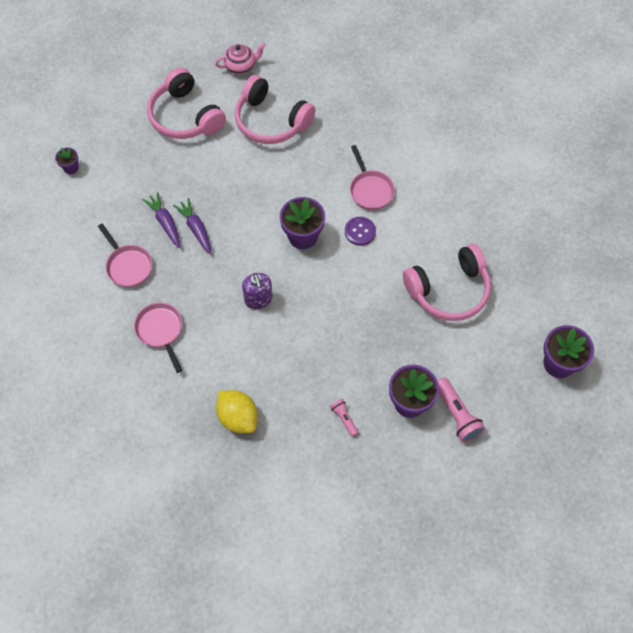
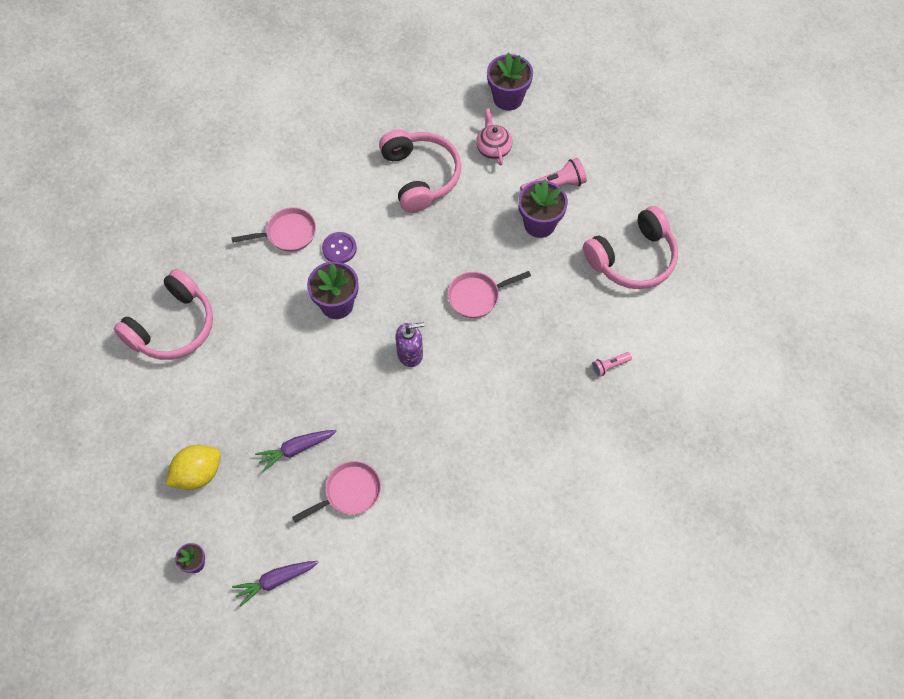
camera: 85 degrees left, 0 degrees up
(160, 331) = (438, 456): pink pan -> pink pan (477, 296)
(185, 116) = (144, 423): pink headphones -> pink headphones (632, 258)
(196, 229) = (310, 415): purple carrot -> purple carrot (276, 581)
(238, 417) = (547, 381): yellow lemon -> yellow lemon (198, 474)
(241, 66) = (81, 355): pink teapot -> pink teapot (493, 148)
(344, 418) = (553, 283): pink flashlight -> pink flashlight (610, 366)

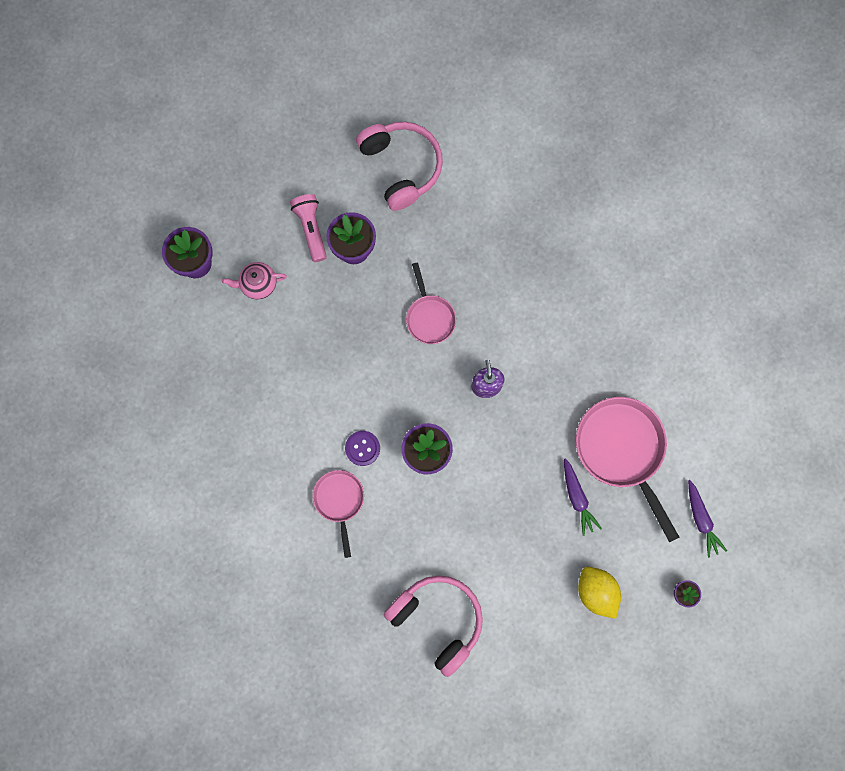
camera: 85 degrees left, 15 degrees up
(349, 492) = (622, 450): pink pan -> pink pan, size x1.77
(420, 176) = (284, 361): pink headphones -> none
(610, 366) = (513, 204): pink flashlight -> none

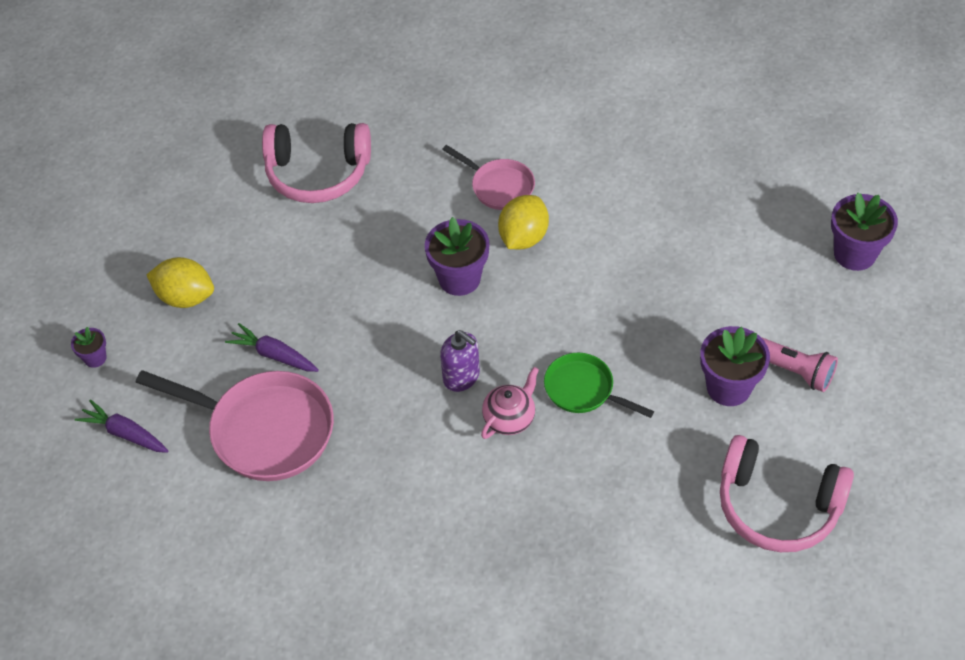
camera: 140 degrees right, 25 degrees down
(258, 284) = (777, 283): pink teapot -> pink teapot (510, 418)
(362, 448) = (523, 237): purple button -> yellow lemon
(429, 317) = (583, 390): pink pan -> green pan

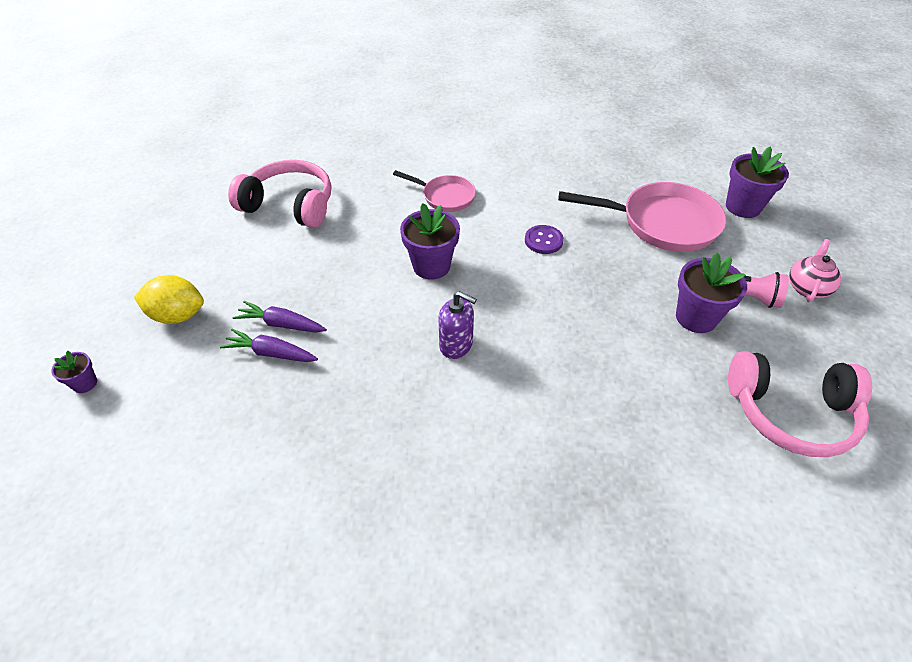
camera: 15 degrees left, 5 degrees down
(125, 433) = (118, 454): purple carrot -> purple carrot (281, 324)
(264, 430) = (271, 426): pink pan -> pink pan (662, 223)
(318, 173) = (290, 205): pink headphones -> pink headphones turned 150 degrees counterclockwise
(510, 418) = (513, 374): pink teapot -> pink teapot (807, 287)
(523, 237) = (477, 229): yellow lemon -> none
(583, 390) = (571, 339): green pan -> none
(595, 265) = (543, 241): none -> purple button

